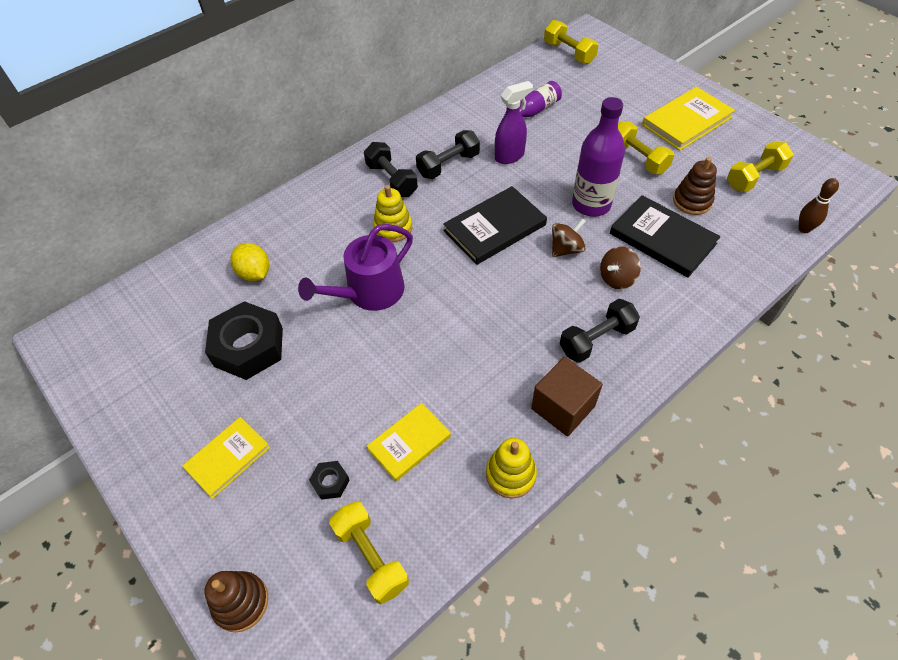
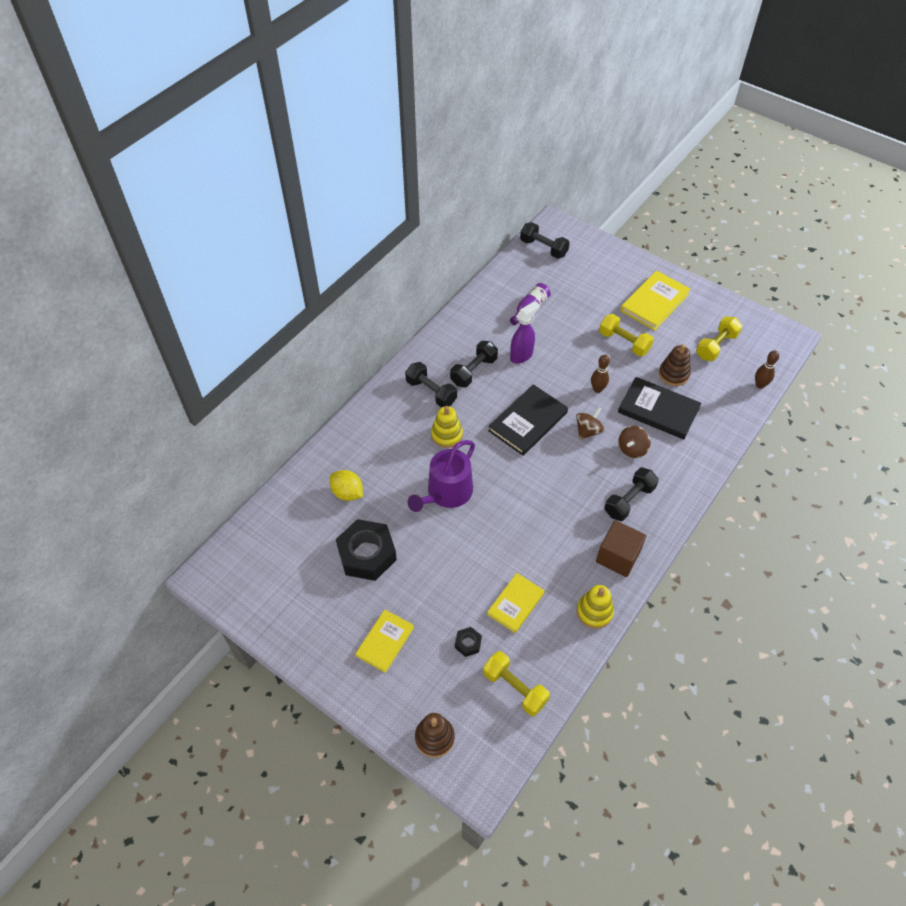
camera: 15 degrees left, 0 degrees up
(569, 53) = (543, 248): yellow dumbbell -> black dumbbell
(591, 204) = (597, 389): purple bottle -> brown bowling pin

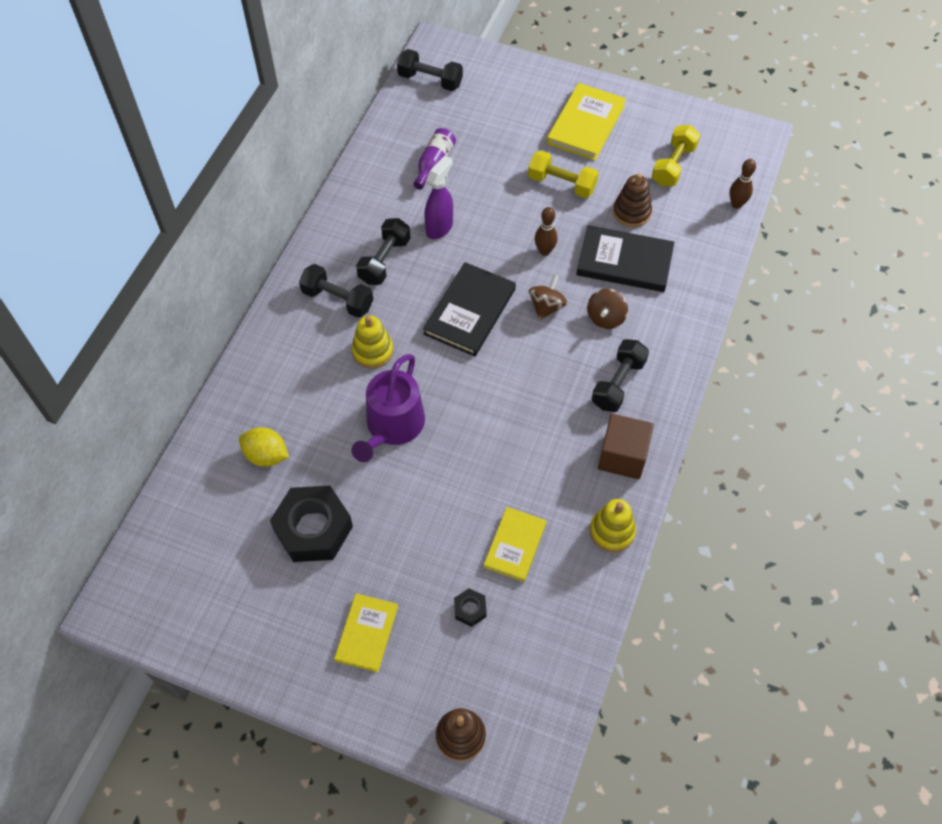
camera: 15 degrees left, 5 degrees up
(515, 688) = (541, 649): yellow dumbbell -> none

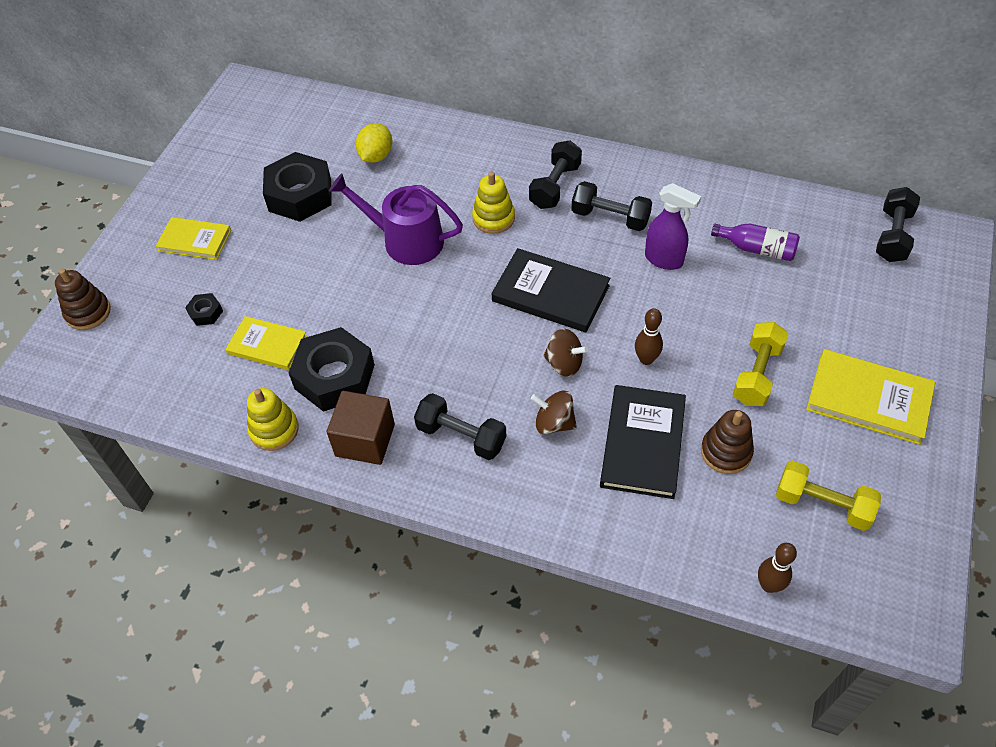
camera: 90 degrees right, 5 degrees down
(554, 483) = (334, 376): none -> black nut

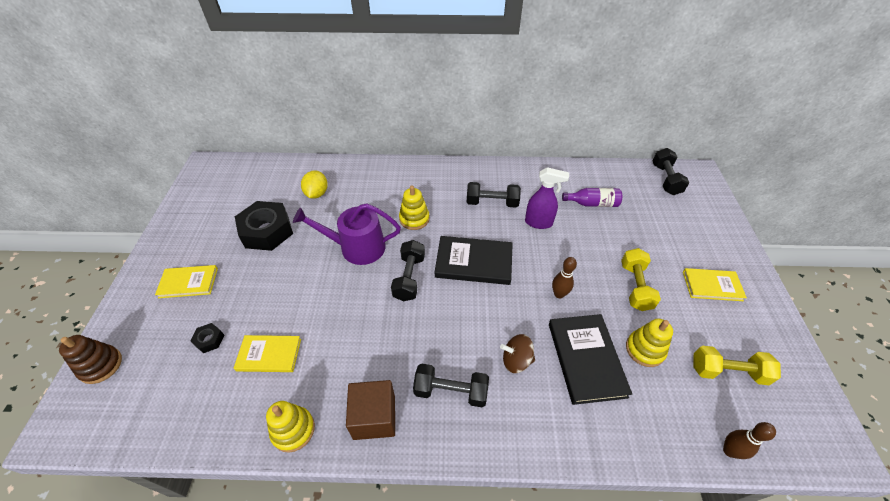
camera: 20 degrees left, 5 degrees down
(334, 376) = (332, 367): black nut -> none
(555, 186) = (447, 190): black dumbbell -> black dumbbell (409, 277)
(564, 363) = (504, 311): brown spinning top -> none
(726, 452) = (645, 349): brown stacking toy -> yellow stacking toy
(868, 399) = (712, 286): yellow book -> yellow book, size x0.66

